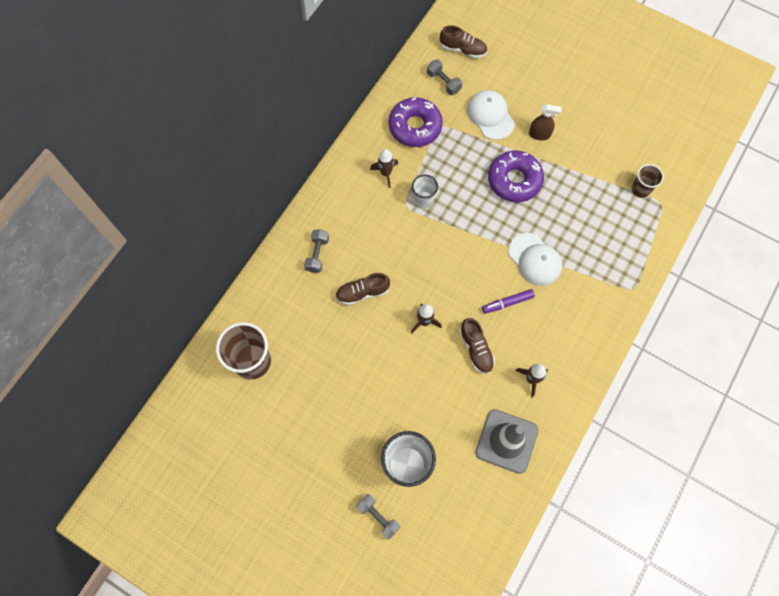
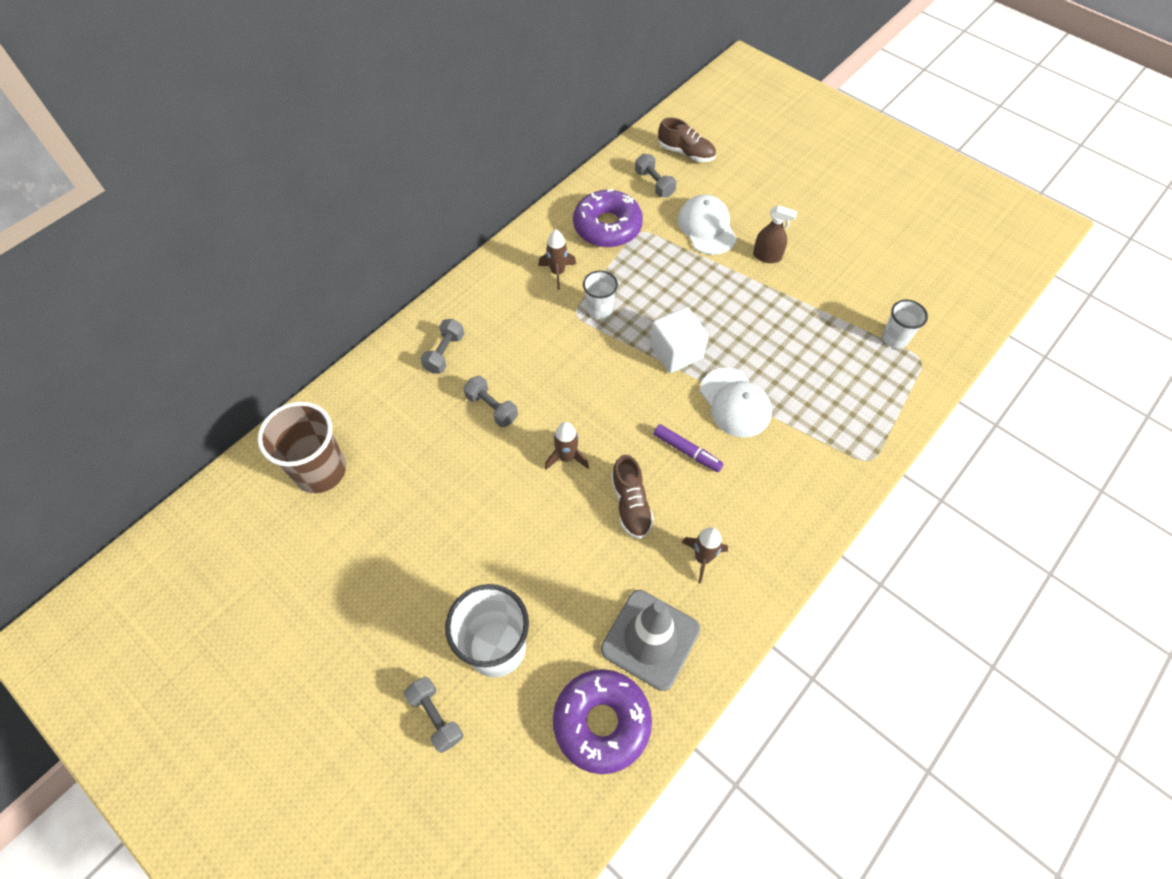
camera: 10 degrees right, 10 degrees down
(362, 292) = (492, 408): brown shoe -> grey dumbbell
(486, 226) = (676, 352): none -> white cube
(507, 303) = (687, 451): purple marker -> purple marker turned 135 degrees counterclockwise
(514, 180) = (724, 304): purple donut -> purple donut (601, 722)
(640, 189) = (895, 338): brown cup -> white cup

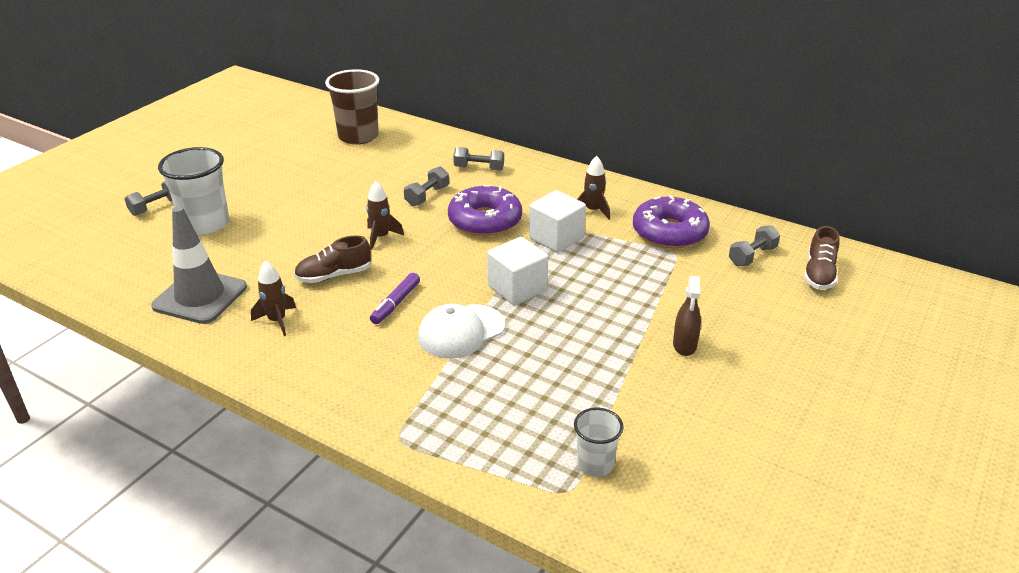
camera: 80 degrees right, 25 degrees down
(599, 309) = (556, 238): white cup -> white cube
(601, 722) = (132, 278): purple donut -> purple donut (485, 221)
(706, 227) = (706, 297): white cap -> none

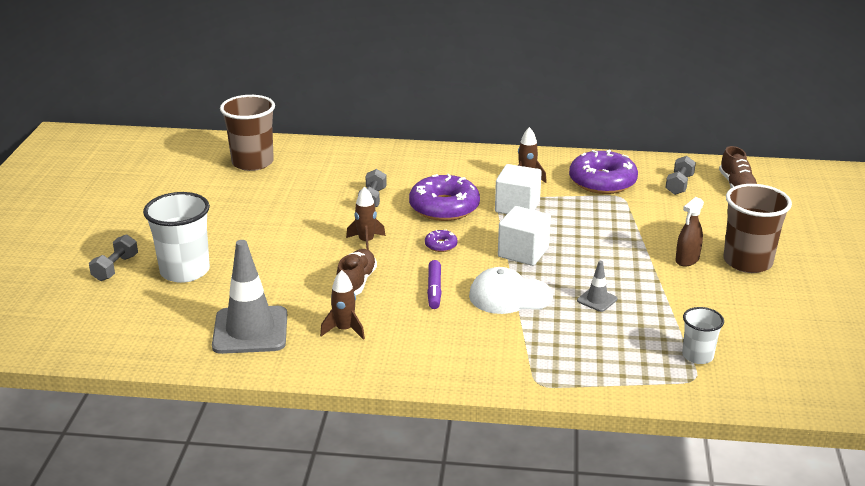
camera: 25 degrees left, 5 degrees down
(334, 275) = (356, 282): brown shoe -> brown shoe turned 150 degrees clockwise
(445, 259) = (441, 245): none -> purple donut
(461, 331) = (510, 296): white cap -> white cap turned 60 degrees clockwise
(479, 168) = (395, 166): grey dumbbell -> none
(544, 362) = (597, 300): none -> grey traffic cone
(684, 345) = (687, 260): brown spray bottle -> brown spray bottle turned 60 degrees clockwise
(753, 367) = (747, 262): none -> brown cup

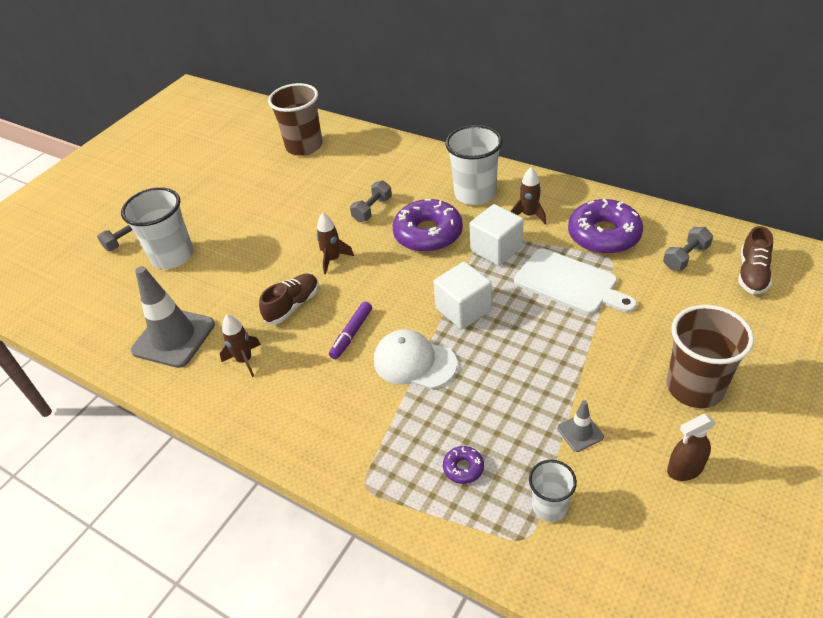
camera: 30 degrees right, 15 degrees up
(441, 245) = (394, 280): purple donut -> purple donut (463, 468)
(464, 172) = (475, 194): none -> white cup
(597, 300) = (495, 393): grey traffic cone -> grey traffic cone (580, 432)
(600, 218) = (569, 283): none -> white cutting board
(687, 260) = (626, 365): brown spray bottle -> brown spray bottle (685, 469)

